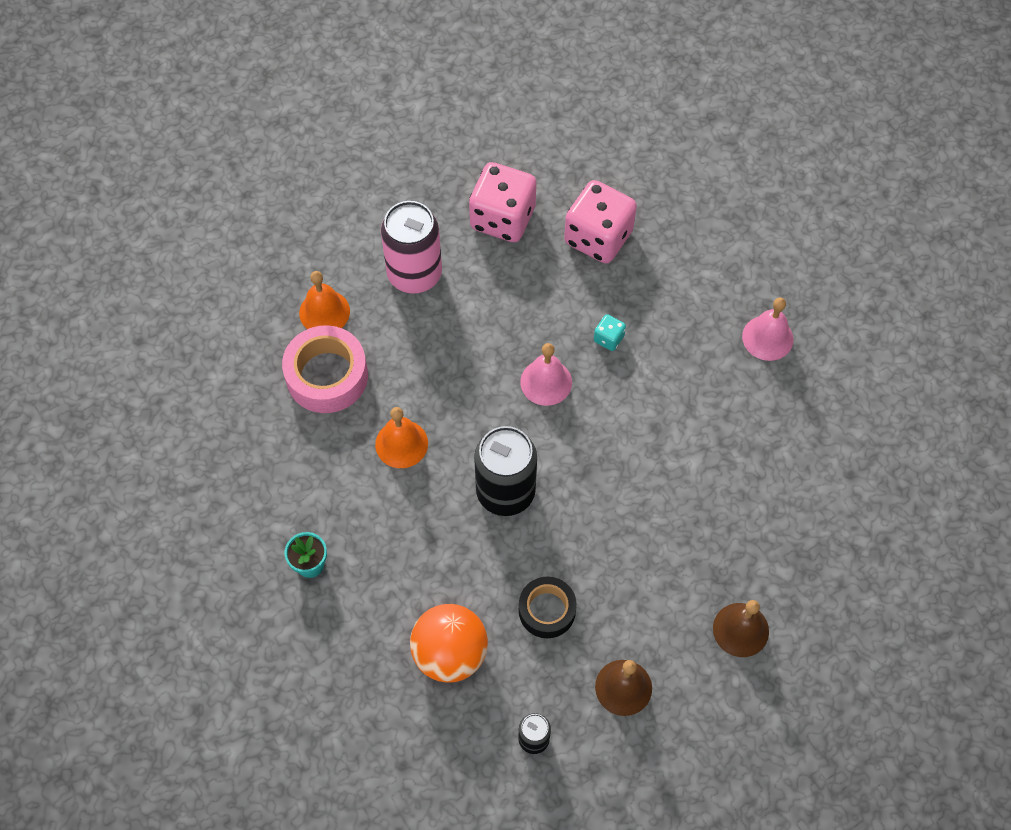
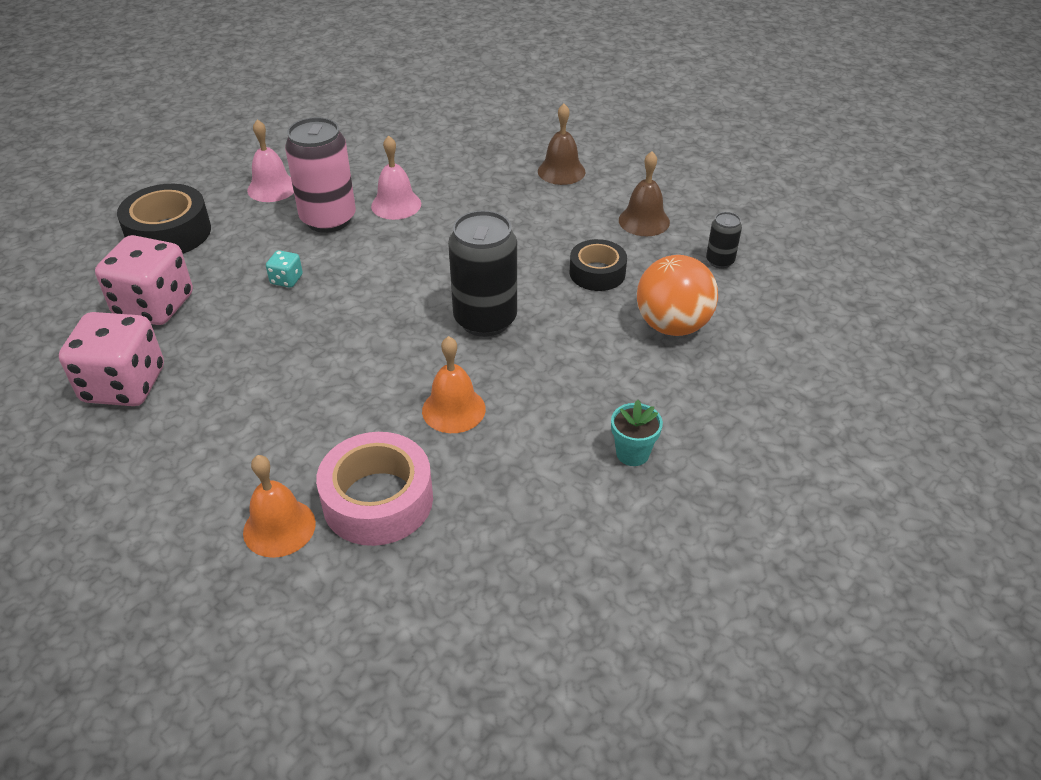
camera: 105 degrees left, 20 degrees down
(414, 274) = (212, 448): pink can -> pink can (328, 219)
(546, 382) = (347, 314): pink bell -> pink bell (396, 205)
(707, 248) = (169, 233): none -> black tape

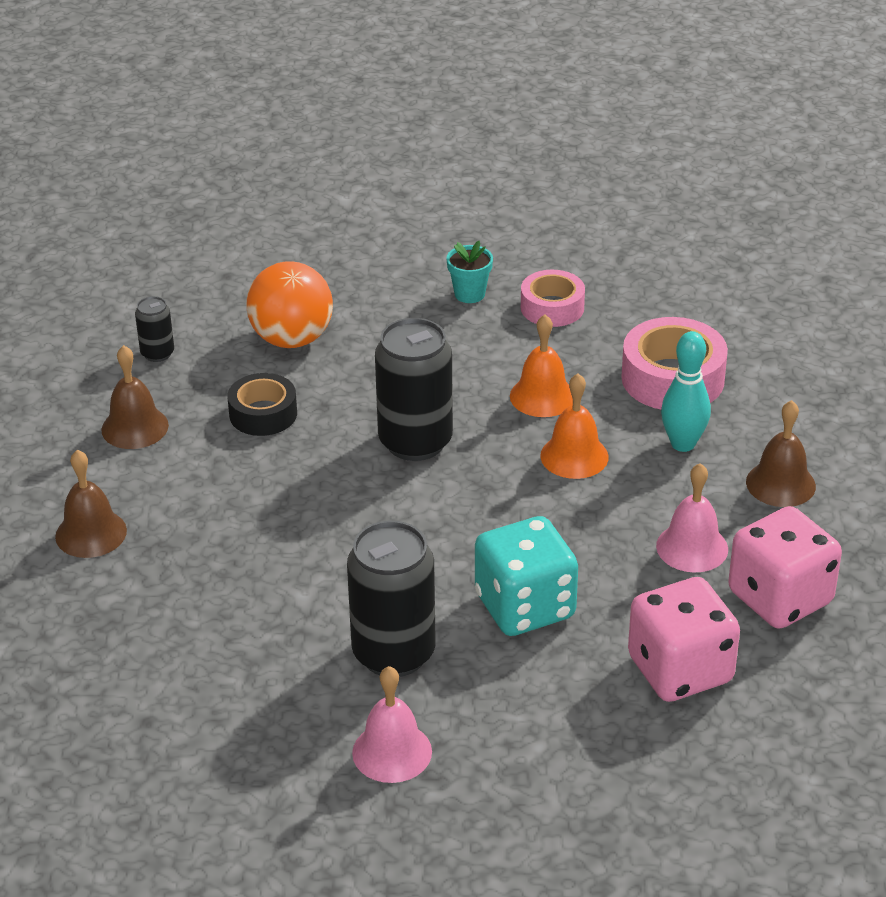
camera: 130 degrees left, 5 degrees down
(169, 233) = (575, 768): black tape -> none
(196, 469) = (780, 484): none -> brown bell
(279, 527) = (758, 406): orange bell -> orange bell (574, 456)
(286, 280) = (525, 607): turquoise dice -> turquoise dice, size x2.30
(305, 447) = (683, 444): none -> turquoise bowling pin
(328, 219) = (393, 653): pink can -> black can
(396, 205) = (304, 619): pink bell -> pink bell (692, 547)
(557, 493) = (552, 307): none -> pink tape

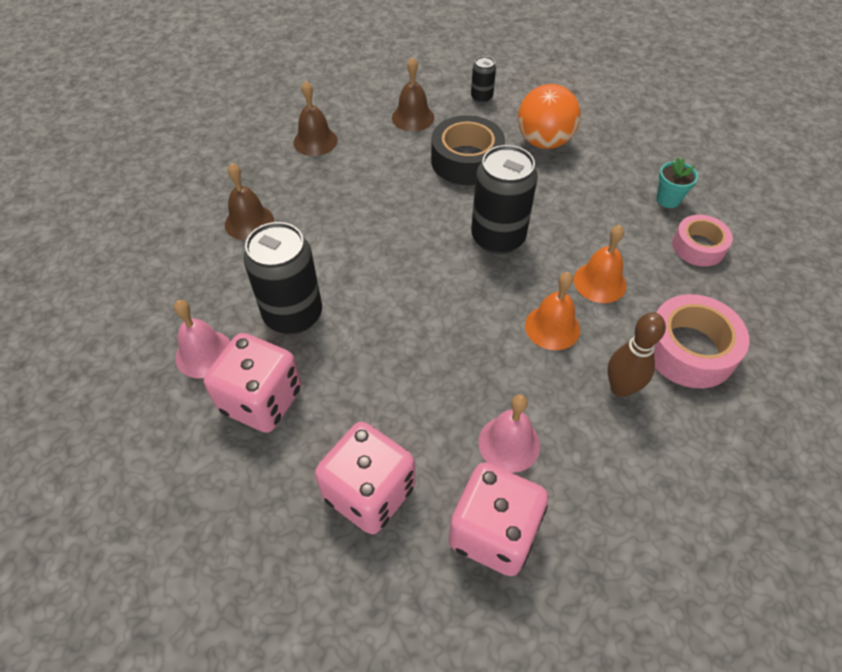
camera: 60 degrees right, 15 degrees up
(263, 414) = (466, 160): black tape -> black tape, size x1.54
(501, 719) = (261, 400): none -> pink dice
(525, 607) = (378, 366): turquoise dice -> none
(683, 444) = (621, 388): turquoise bowling pin -> brown bowling pin
(780, 484) = (630, 476): brown bell -> brown bell (249, 222)

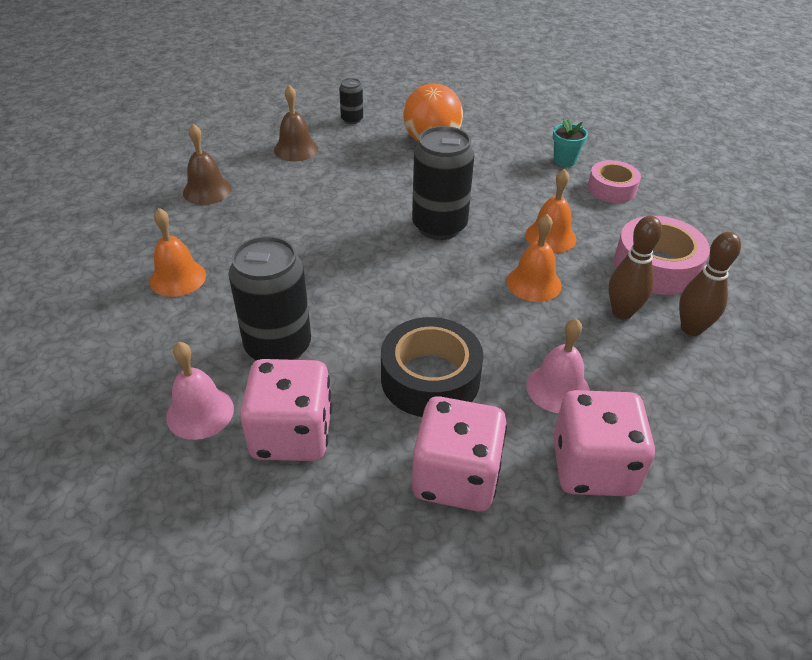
camera: 25 degrees left, 10 degrees down
(249, 222) = (178, 278): brown bell -> orange bell
(466, 160) = (370, 172): black tape -> black tape (430, 378)
(682, 430) = (691, 328): none -> brown bowling pin

